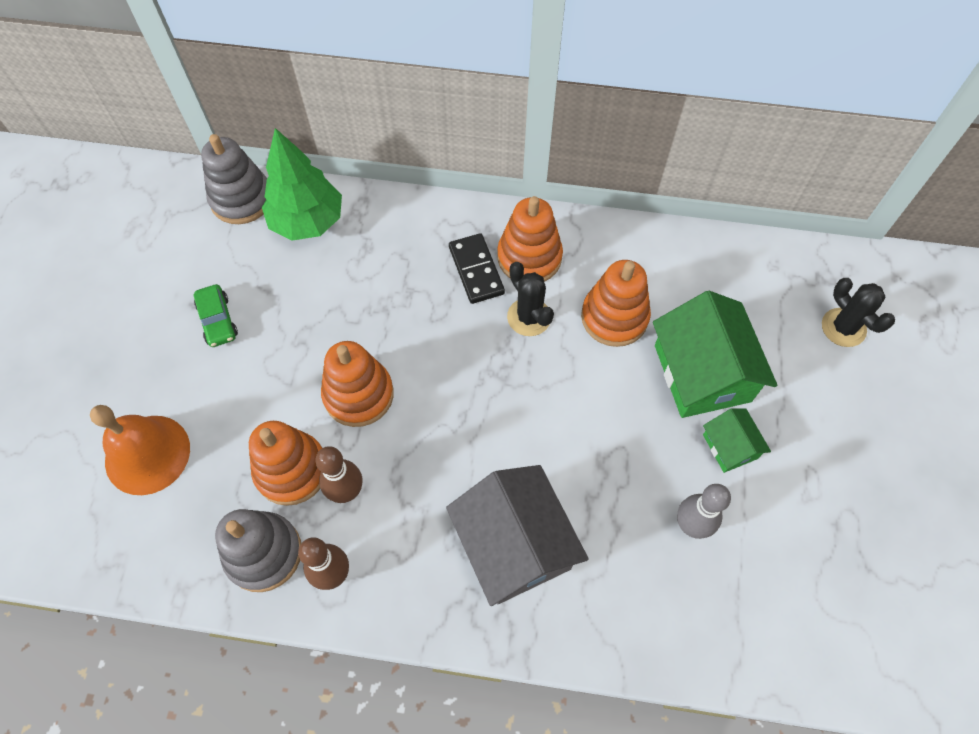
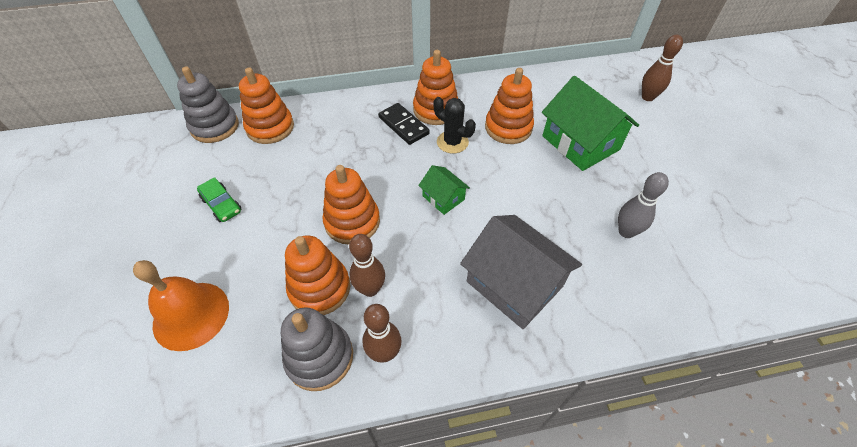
camera: 20 degrees left, 10 degrees down
(307, 221) = (270, 127): green tree -> orange stacking toy
(730, 446) = (622, 178): green house -> green house (443, 198)
(843, 327) = (647, 97): black cactus -> brown bowling pin

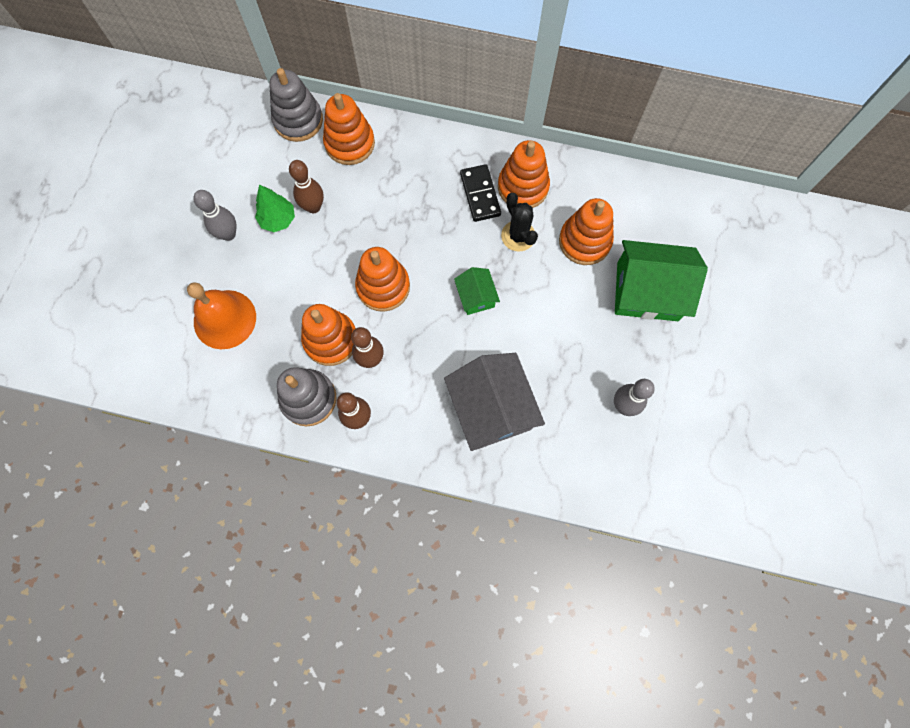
camera: 25 degrees right, 20 degrees up
(172, 235) = (228, 234): none -> grey bowling pin
(222, 205) = (278, 219): green car -> green tree
(580, 143) = (647, 291): green house -> green house turned 75 degrees counterclockwise
(647, 97) = (763, 264): brown bowling pin -> brown bowling pin (313, 207)

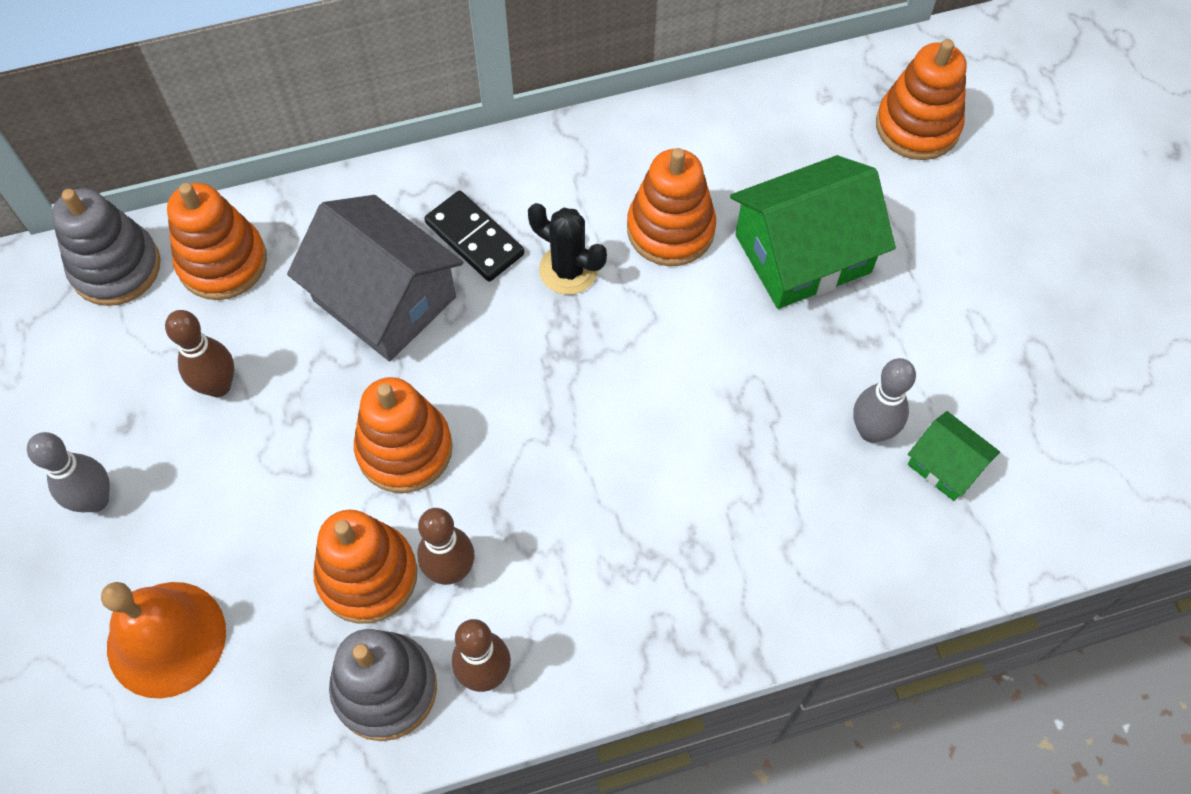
camera: 30 degrees left, 10 degrees down
(278, 219) = (169, 434): green tree -> none
(476, 296) = (559, 389): green house -> green house (945, 465)
(491, 408) = (684, 541): grey house -> grey house (384, 299)
(523, 187) = (532, 197): orange stacking toy -> orange stacking toy (917, 126)

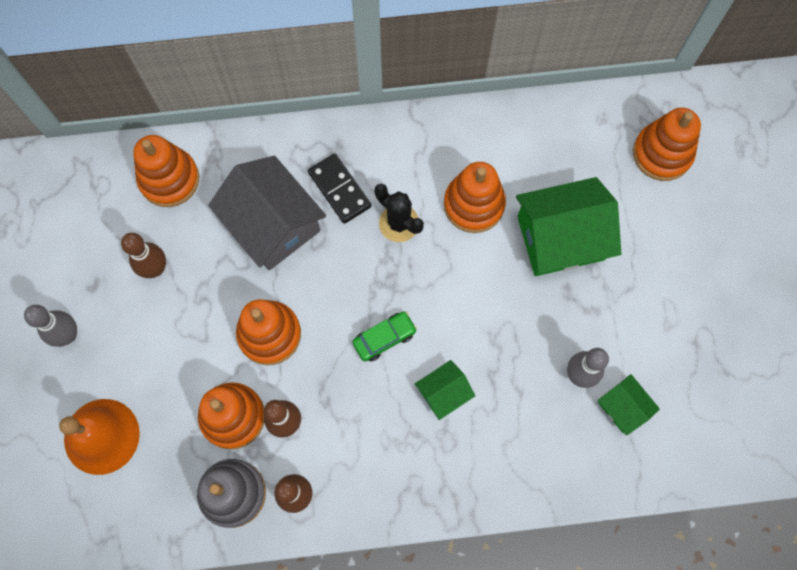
camera: 10 degrees right, 10 degrees up
(116, 268) = (99, 172): grey stacking toy -> none
(577, 427) = (384, 338): none -> green car
(679, 488) = (443, 393): none -> green house

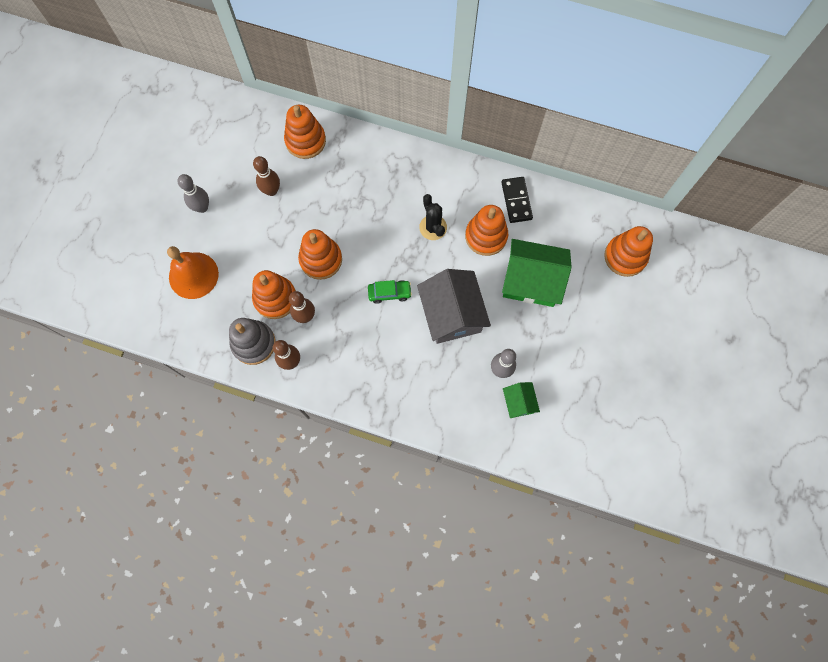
camera: 25 degrees right, 0 degrees up
(272, 224) = (354, 194): grey house -> grey house (452, 314)
(339, 189) = (406, 191): black domino -> black domino (516, 201)
(443, 393) = (410, 342): green house -> none

